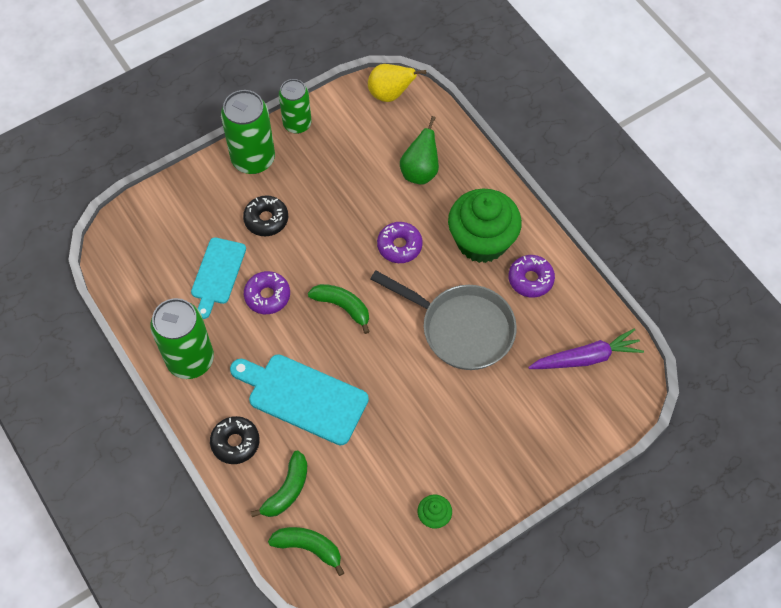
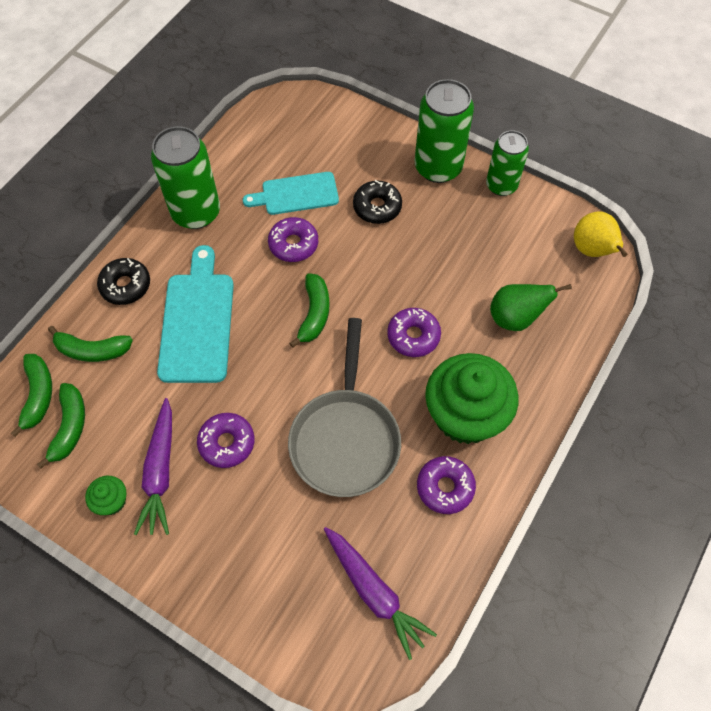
camera: 65 degrees right, 0 degrees up
(352, 530) = (70, 427): none -> green banana
(425, 414) = (227, 443): none -> purple donut
(426, 471) = (160, 472): none -> purple carrot

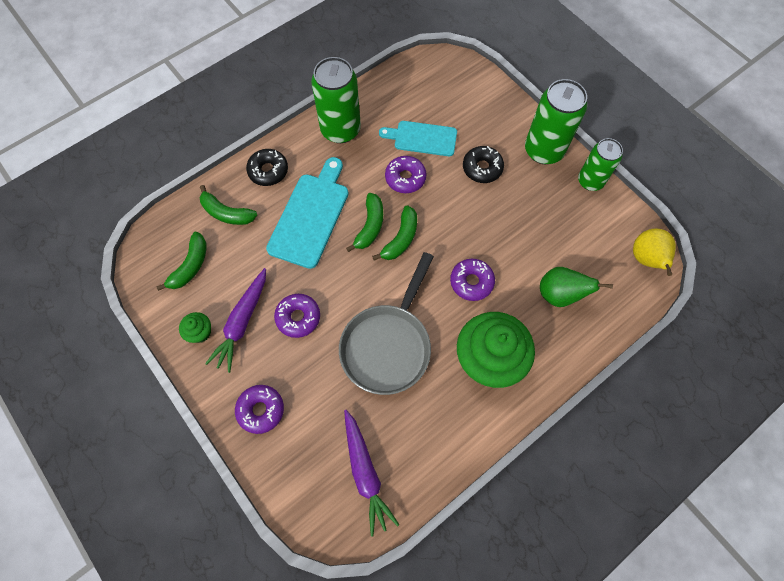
camera: 20 degrees right, 5 degrees up
(38, 395) = (177, 234): green banana -> green banana (370, 226)
(445, 487) = (450, 411): purple donut -> purple donut (261, 410)

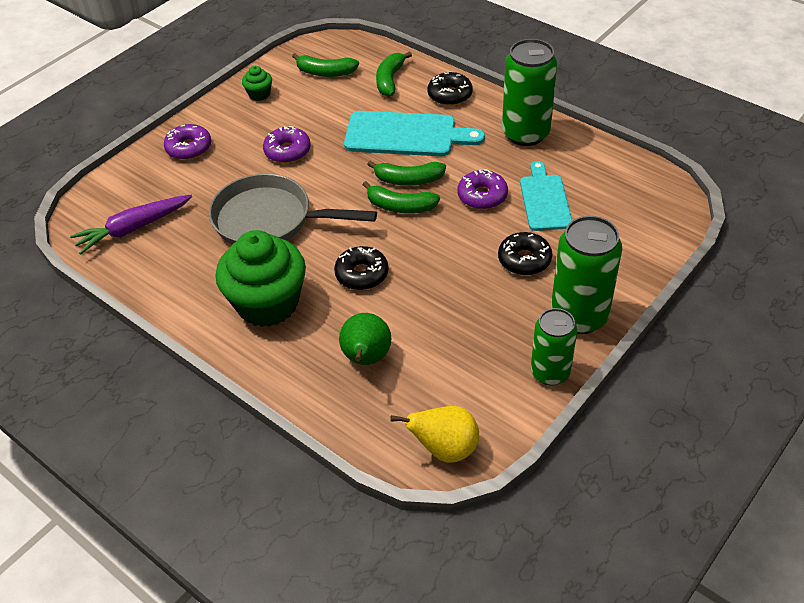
camera: 80 degrees right, 20 degrees down
(242, 322) = (274, 117): purple carrot -> none
(471, 282) = (362, 274): purple donut -> black donut

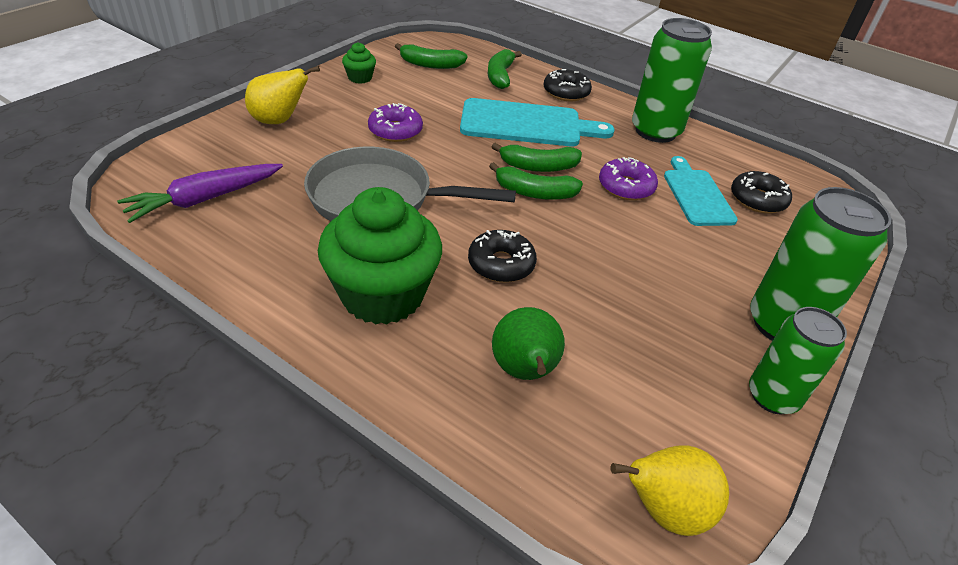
camera: 10 degrees left, 5 degrees down
(189, 148) = (279, 121): purple donut -> yellow pear
(524, 259) = (694, 256): black donut -> black donut (757, 200)

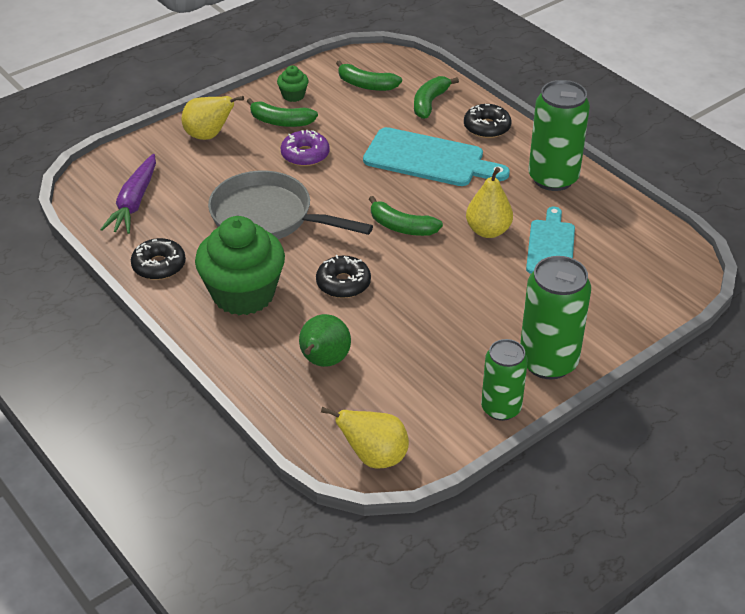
camera: 20 degrees right, 0 degrees up
(205, 199) = (134, 202): purple carrot -> purple carrot turned 60 degrees counterclockwise
(538, 167) = (418, 203): green banana -> green banana (281, 122)
(626, 187) = (488, 231): purple donut -> yellow pear
(757, 200) = (607, 257): black donut -> black donut (159, 266)

